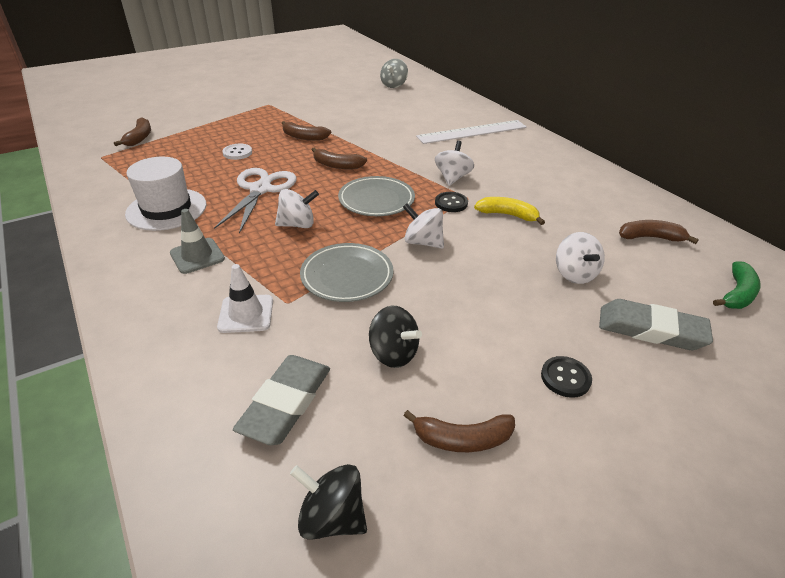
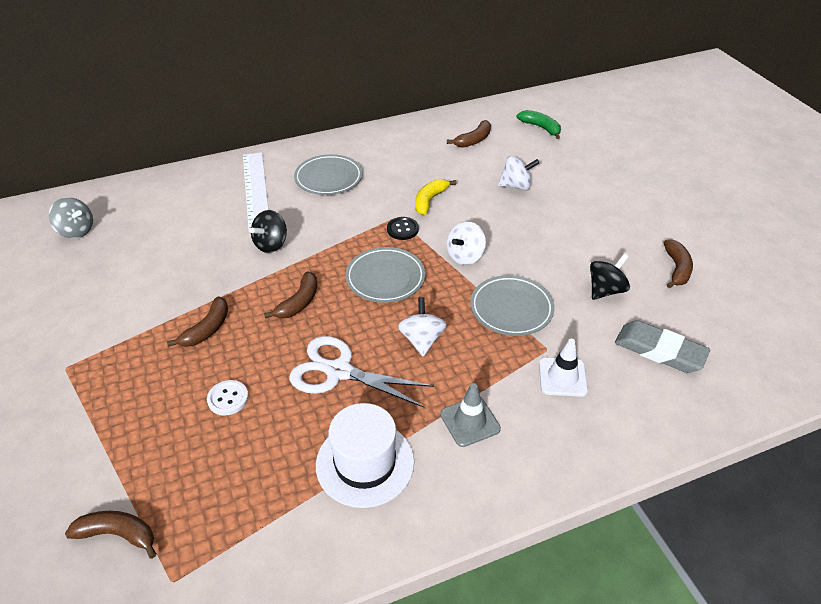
camera: 80 degrees left, 5 degrees up
(332, 517) = (742, 331): black spinning top -> black spinning top (271, 244)
(452, 178) = (354, 221): white spinning top -> none
(510, 159) = (328, 178): none -> grey plate
(565, 378) = (621, 216): black button -> none
(650, 237) = (473, 140): brown banana -> brown banana turned 150 degrees counterclockwise
(651, 330) = (576, 171): grey eraser -> none

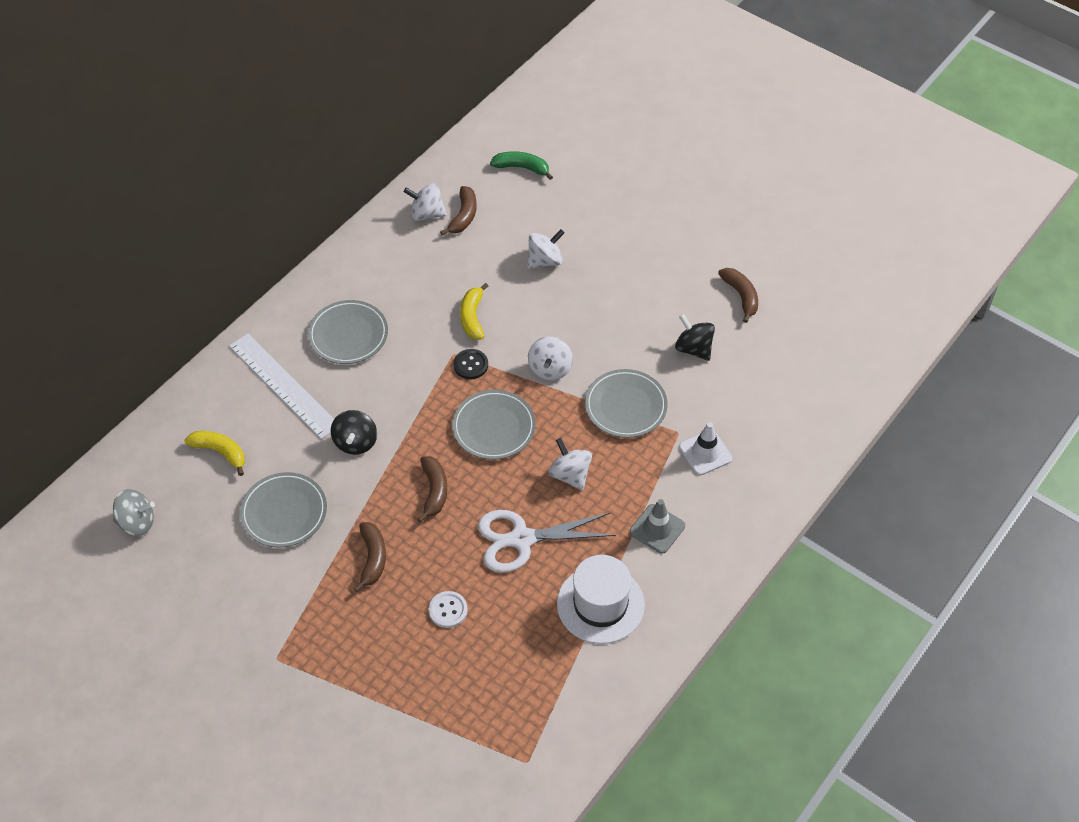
camera: 30 degrees left, 10 degrees up
(118, 534) = (456, 755): brown banana -> none
(174, 212) = (220, 452): none -> yellow banana
(176, 268) = (284, 512): none -> grey plate
(447, 130) = (427, 214): none -> white spinning top
(605, 290) = (693, 348): black spinning top -> black spinning top turned 60 degrees counterclockwise
(659, 351) = (767, 390): grey eraser -> none

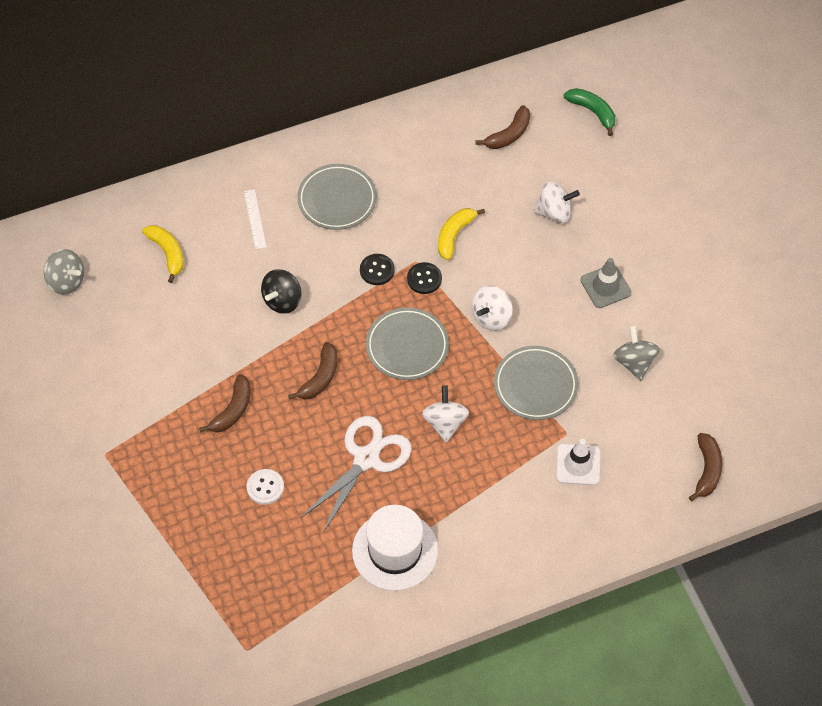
camera: 30 degrees right, 5 degrees up
(283, 385) = (255, 219): white ruler -> white ruler, size x0.48
(284, 512) = (186, 332): grey plate -> none
(424, 377) = (377, 270): none -> black button
(427, 214) = (477, 117): white spinning top -> none
(522, 539) = (366, 459): white scissors -> white scissors turned 105 degrees clockwise
(657, 529) = (488, 511): grey traffic cone -> grey traffic cone (605, 286)
(693, 348) = (634, 362): black spinning top -> grey spinning top
(741, 296) = (713, 334): brown banana -> brown banana (707, 470)

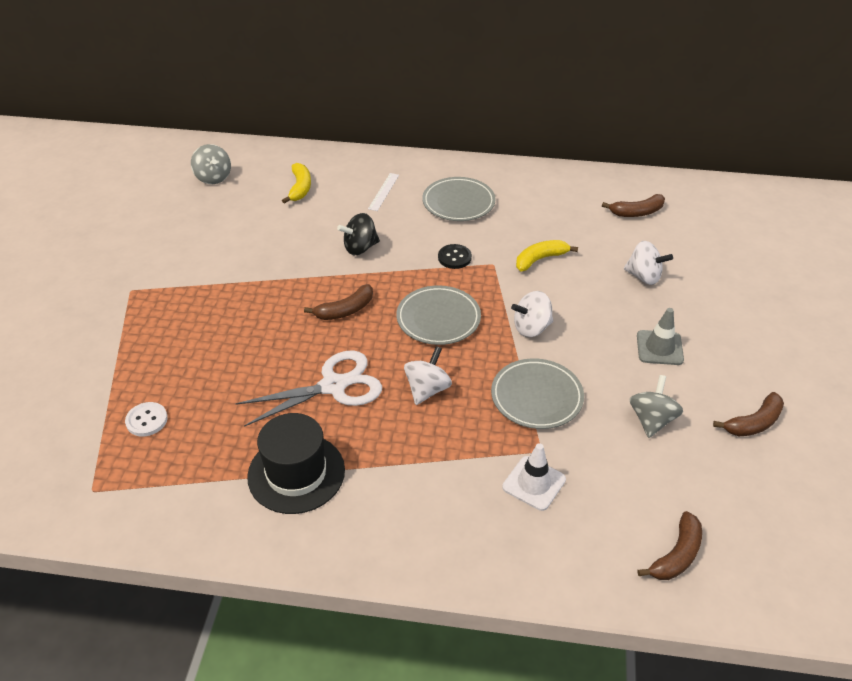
camera: 30 degrees right, 15 degrees down
(232, 410) = (254, 303): brown banana -> brown banana (754, 423)
(265, 487) = (229, 368): white button -> white button (147, 420)
(395, 550) = (296, 473): white hat -> black hat
(424, 279) = (490, 278): black button -> none
(593, 112) = (725, 223): green banana -> none

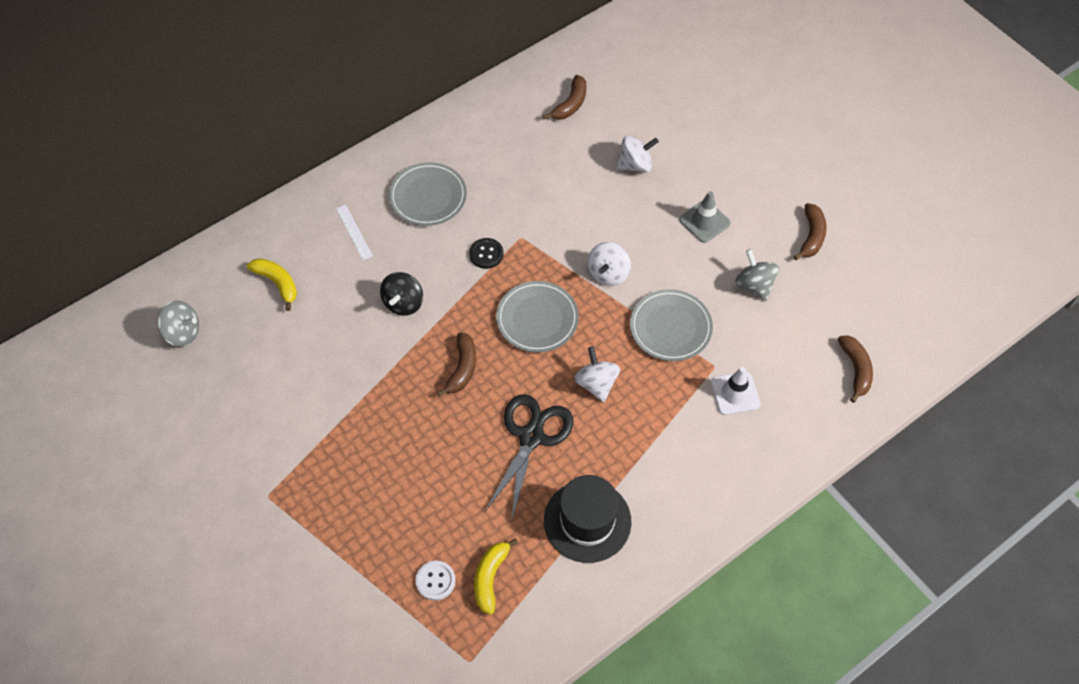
camera: 45 degrees left, 15 degrees up
(333, 386) = (531, 437): white scissors -> black scissors
(540, 259) = (549, 205): yellow banana -> yellow banana (490, 577)

